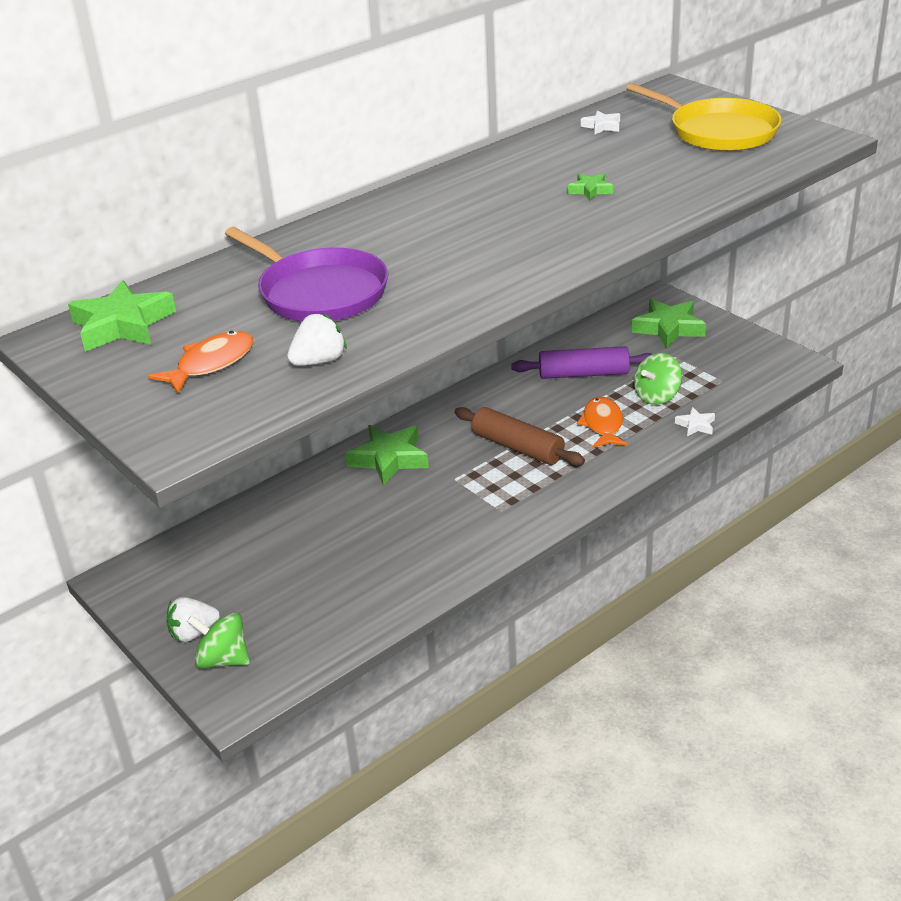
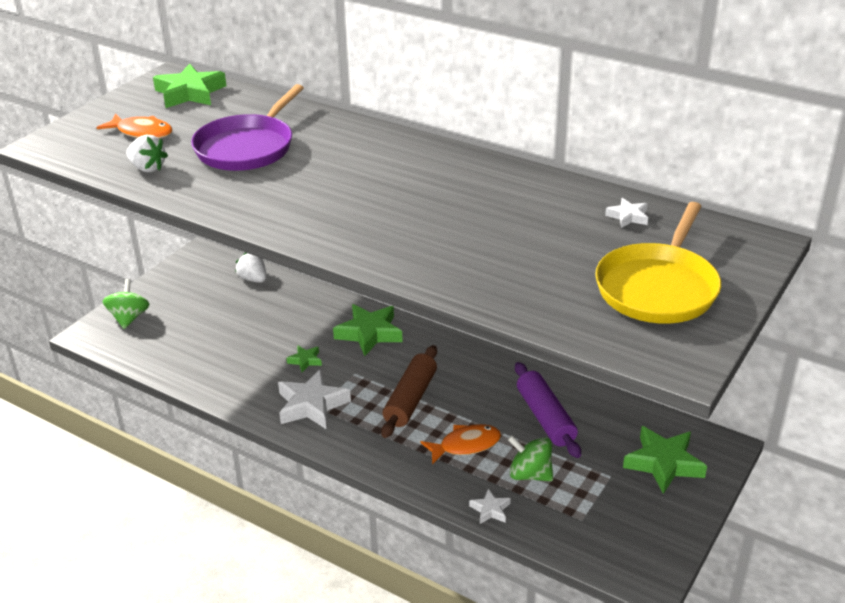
camera: 70 degrees right, 0 degrees up
(193, 633) = (153, 299): white strawberry -> white strawberry (253, 279)
(493, 515) = (311, 405): none -> white star
(590, 190) = (473, 232): green star -> green star (305, 360)

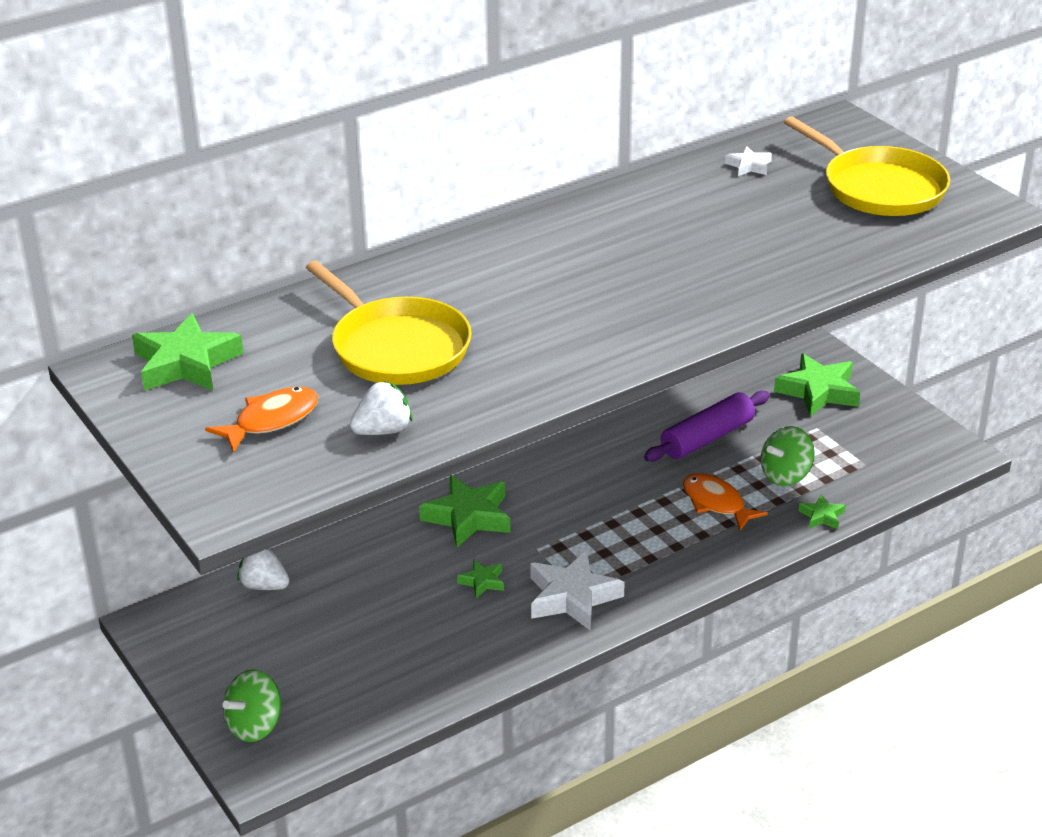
camera: 65 degrees left, 0 degrees up
(129, 318) = (255, 725): green spinning top -> green spinning top turned 75 degrees counterclockwise
(247, 147) = (397, 347): purple pan -> yellow pan
(253, 279) = (264, 585): white strawberry -> white strawberry turned 45 degrees clockwise
(410, 399) = (614, 519): brown rolling pin -> none
(465, 445) = (716, 503): orange fish -> orange fish turned 45 degrees counterclockwise
(490, 510) = (822, 516): white star -> green star
(545, 417) = (707, 438): purple rolling pin -> purple rolling pin turned 45 degrees counterclockwise

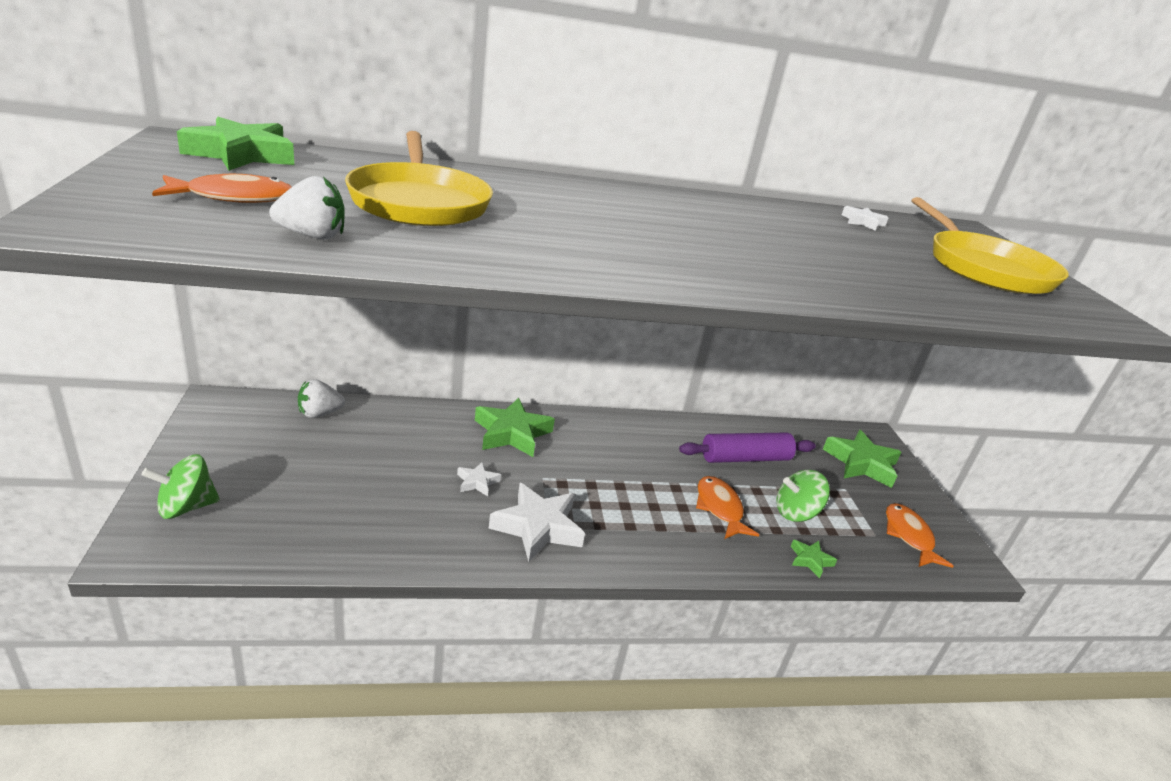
camera: 20 degrees right, 5 degrees down
(264, 585) = (319, 413): white strawberry -> white strawberry turned 75 degrees counterclockwise
(482, 582) = (477, 482): green star -> white star
(895, 452) = (909, 536): none -> orange fish

